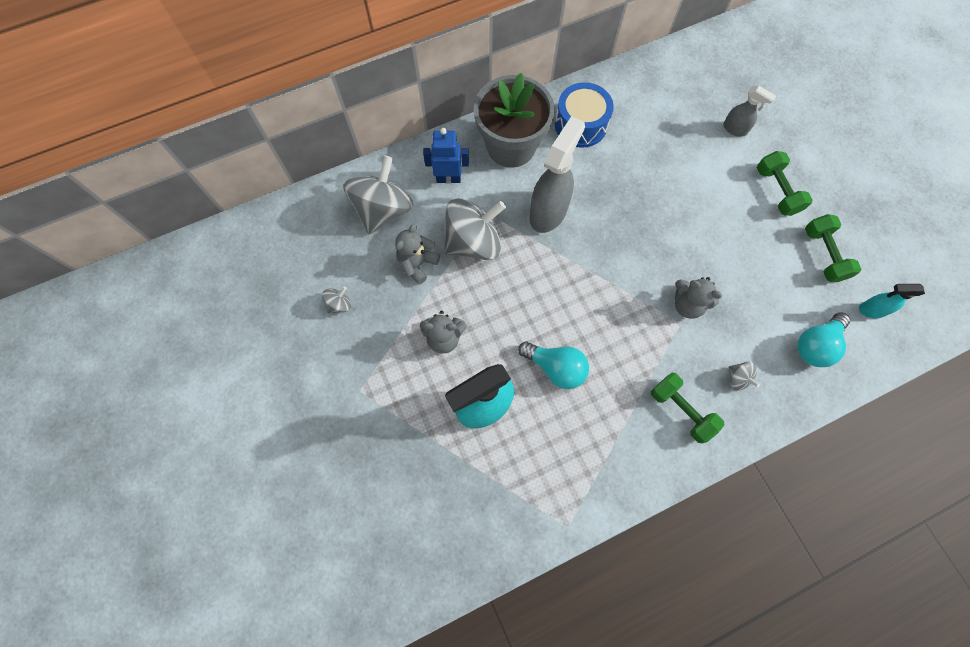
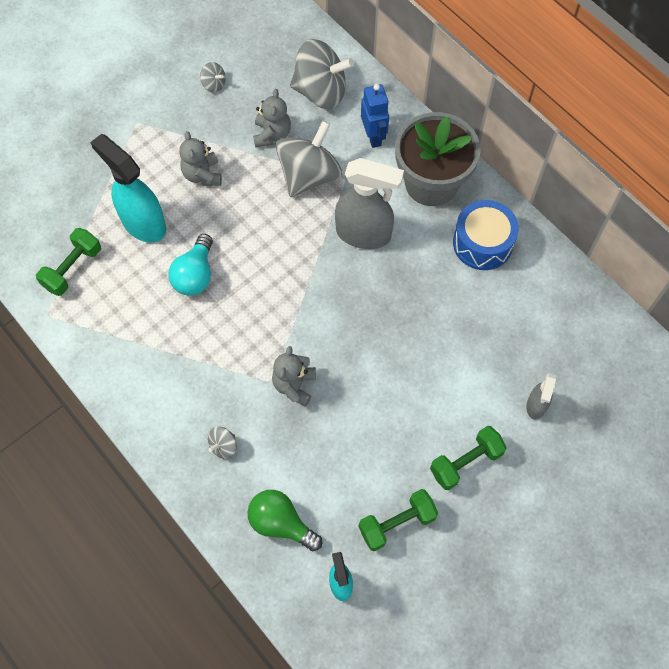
camera: 75 degrees right, 5 degrees down
(417, 264) = (272, 134): grey teddy bear -> grey teddy bear turned 75 degrees clockwise
(473, 242) = (309, 175): grey spinning top -> grey spinning top turned 105 degrees counterclockwise
(681, 410) = (177, 396): green dumbbell -> green dumbbell (72, 268)
(815, 345) = (281, 523): turquoise light bulb -> green light bulb

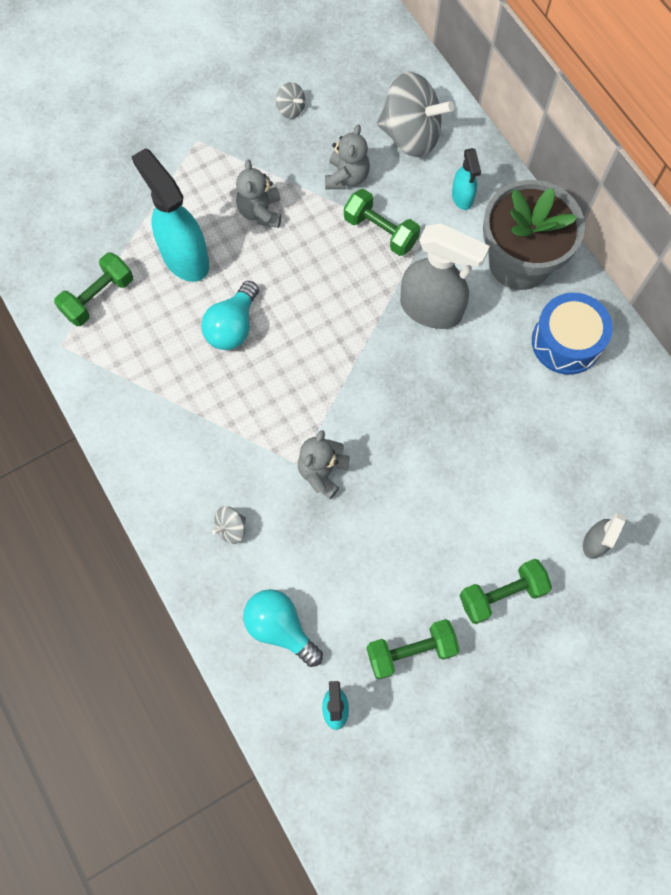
camera: 10 degrees right, 5 degrees up
(281, 523) = (280, 627): green light bulb -> turquoise light bulb
(309, 175) = (380, 231): grey spinning top -> green dumbbell
(373, 137) = (462, 197): blue robot -> turquoise spray bottle

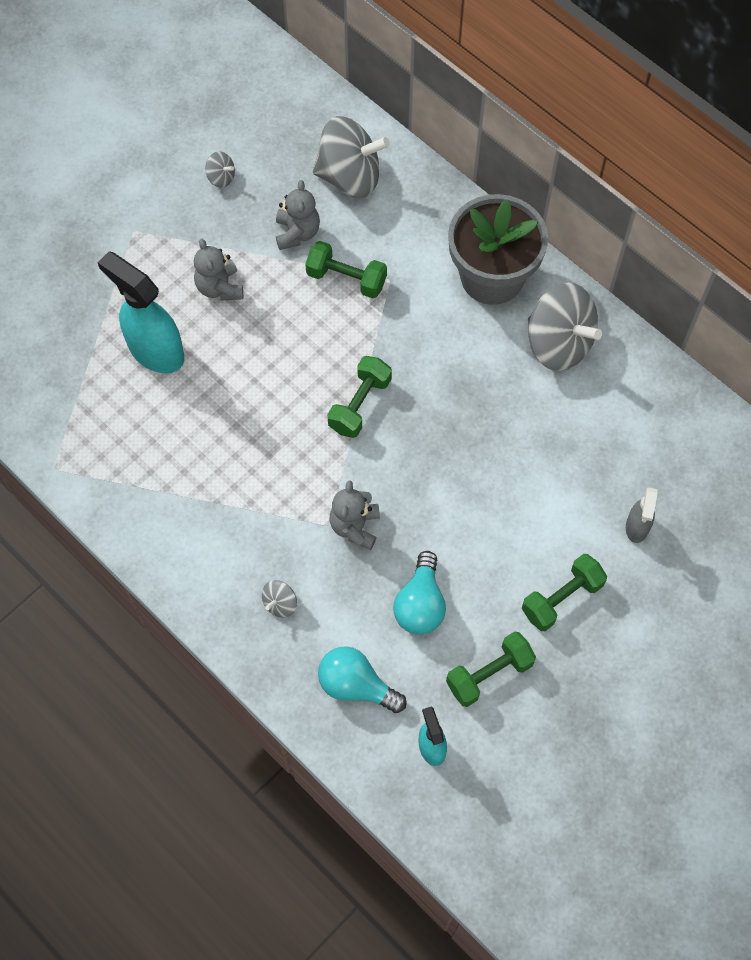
camera: 15 degrees left, 5 degrees down
(98, 297) = (78, 411): green dumbbell -> green dumbbell (360, 404)
(233, 326) = (224, 407): turquoise light bulb -> turquoise light bulb (420, 604)
(431, 309) = (418, 343): grey spray bottle -> none
(462, 197) = (418, 227): turquoise spray bottle -> none
(566, 342) = (558, 343): blue drum -> grey spinning top

